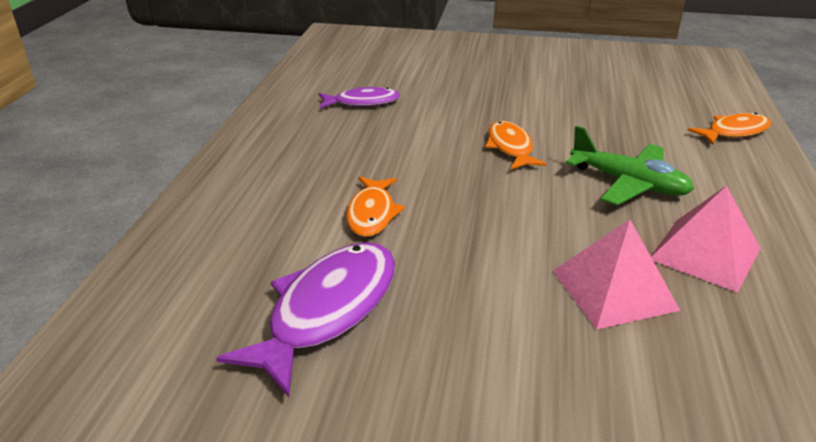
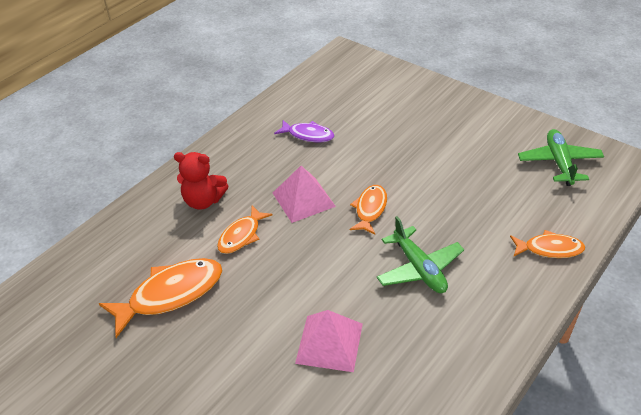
camera: 30 degrees right, 10 degrees up
(280, 193) = (203, 201): none -> red teddy bear
(327, 311) = (170, 294): purple fish -> orange fish
(655, 69) = (559, 163): none -> green plane
(705, 253) = (410, 341): pink pyramid -> pink pyramid (303, 199)

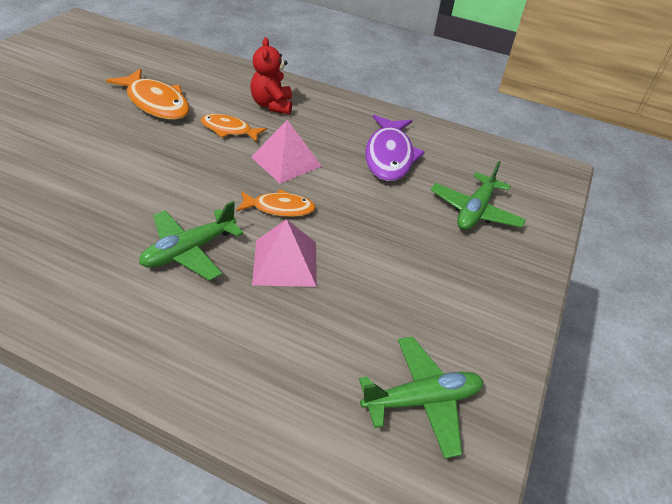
camera: 70 degrees right, 0 degrees up
(308, 135) = (389, 156): purple fish -> purple fish, size x1.66
(329, 343) = (90, 193): pink pyramid -> pink pyramid (285, 263)
(386, 104) = (475, 211): none -> green plane
(549, 249) = (230, 380): orange fish -> none

